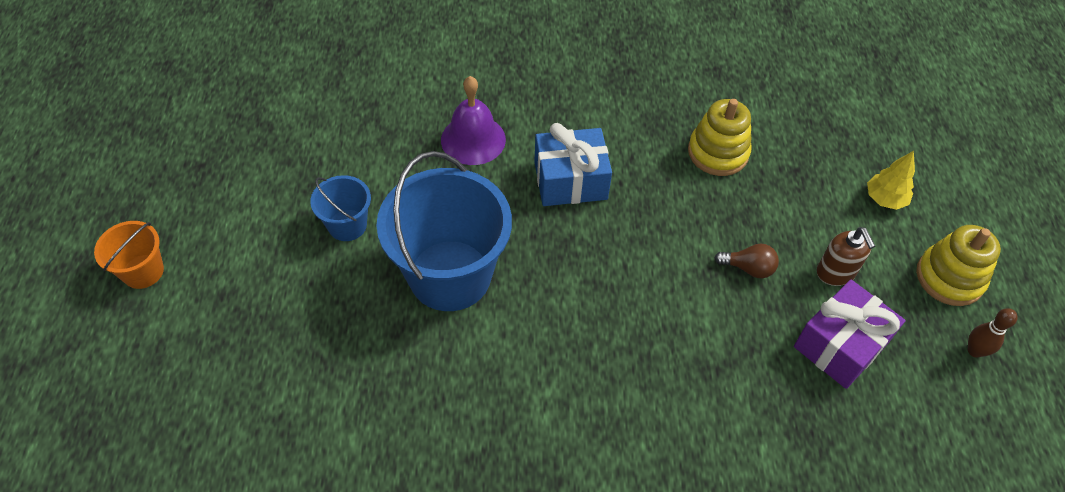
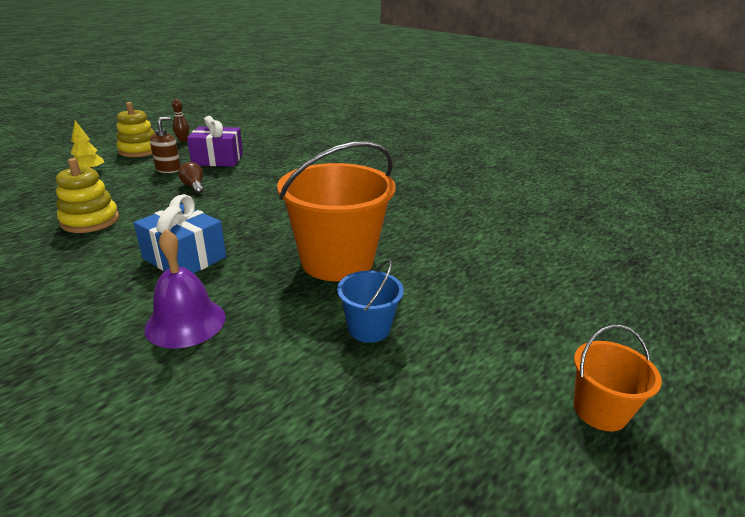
camera: 135 degrees left, 25 degrees down
(450, 275) = (337, 261): blue bucket -> orange bucket

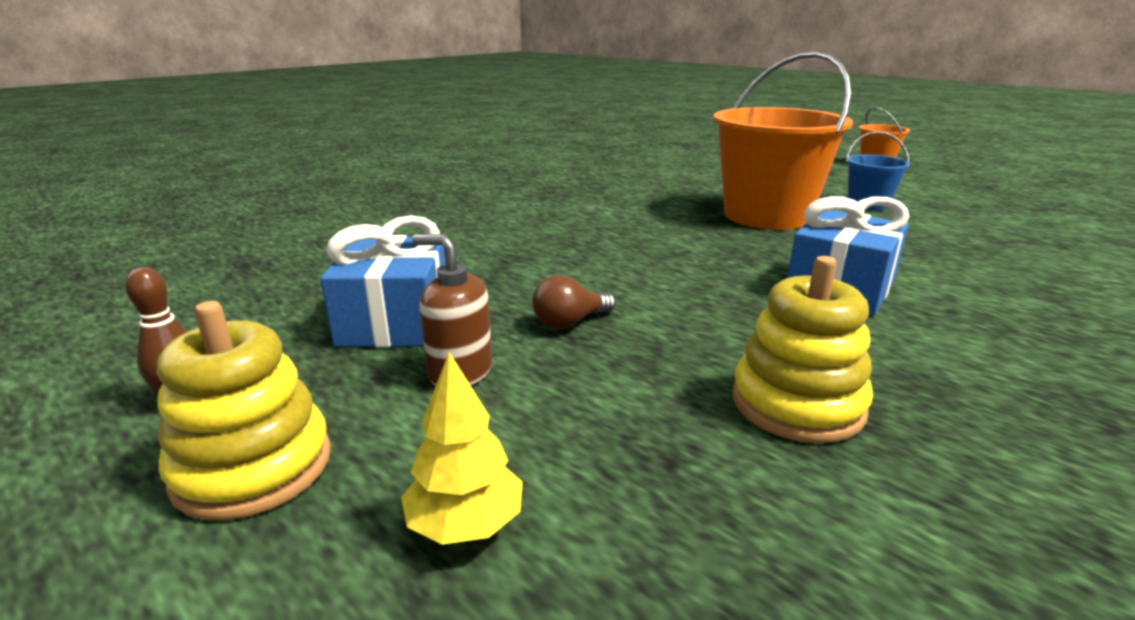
camera: 90 degrees left, 5 degrees down
(185, 322) = (962, 267): purple bell -> none
(218, 159) = (396, 321): purple gift -> blue gift

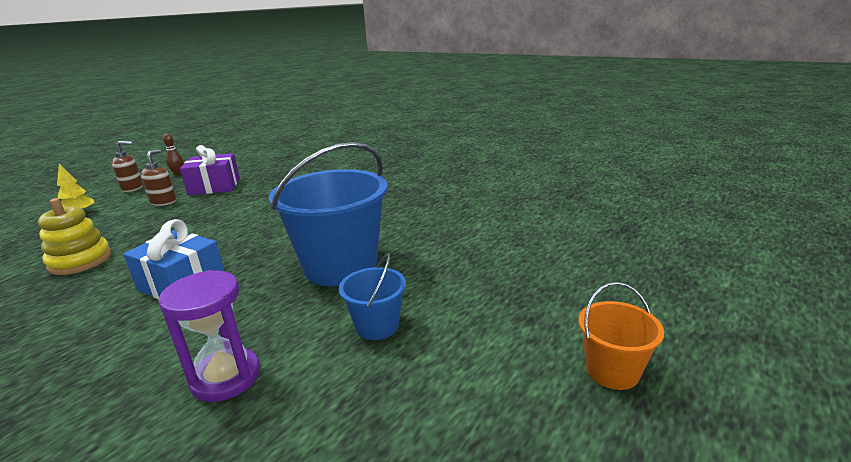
camera: 85 degrees right, 0 degrees up
(253, 467) = (133, 188): yellow stacking toy -> brown soap dispenser
(396, 321) = (214, 187): blue gift -> purple gift
(569, 322) = (190, 214): brown light bulb -> none
(766, 216) = (340, 266): orange bucket -> blue bucket
(983, 246) = (226, 377): none -> purple hourglass

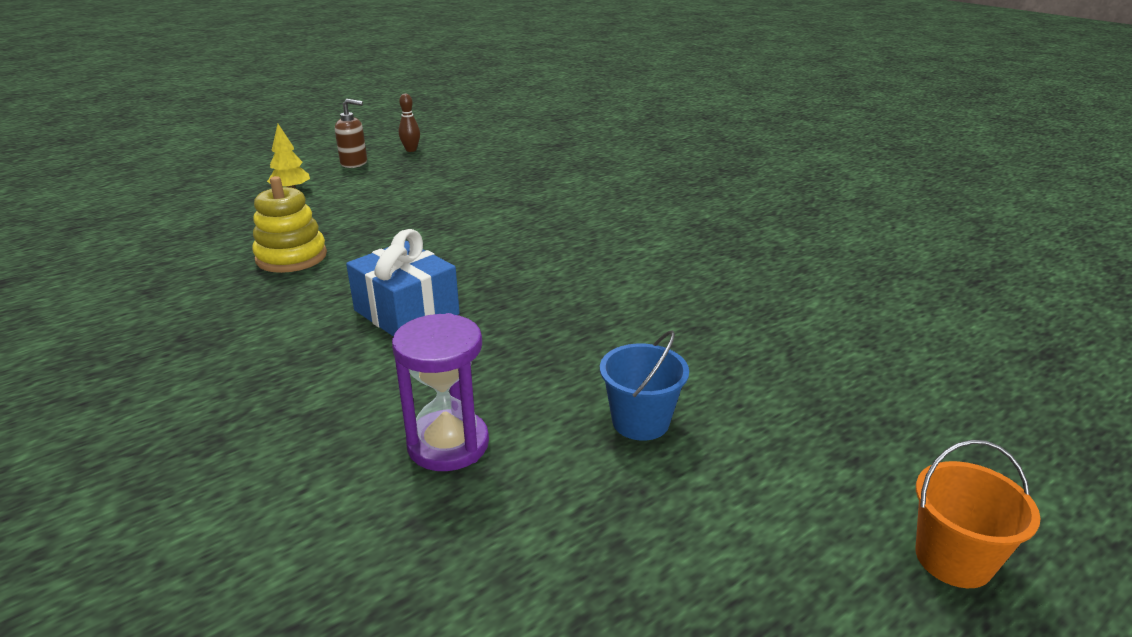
camera: 15 degrees right, 5 degrees up
(163, 202) = (391, 190): brown soap dispenser -> none
(214, 187) = (456, 178): purple gift -> none
(340, 266) = (606, 328): blue bucket -> none

